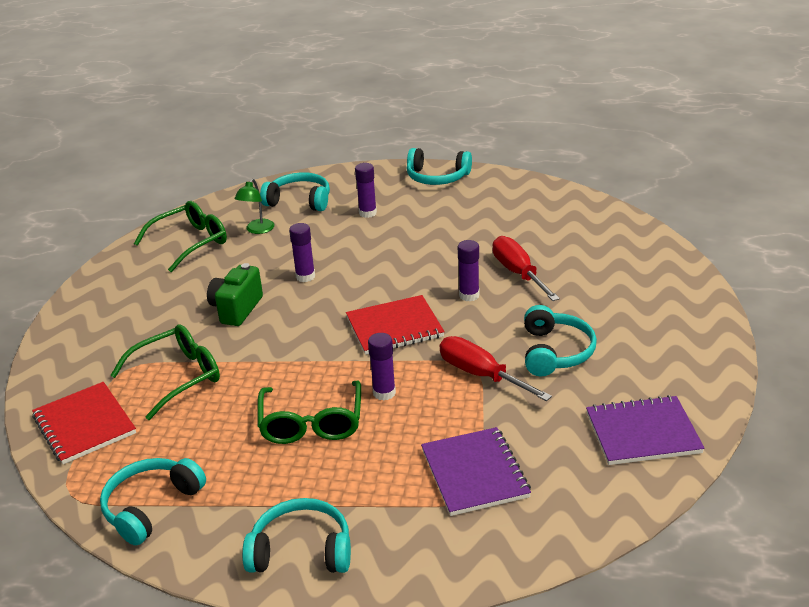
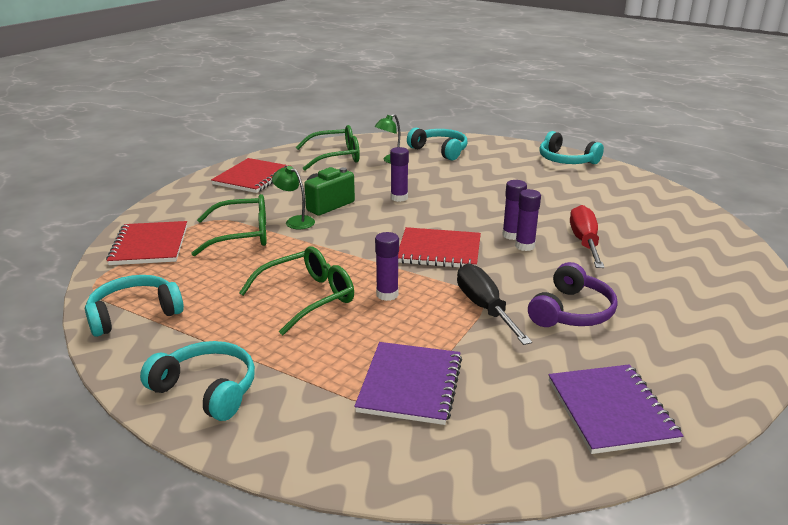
camera: 25 degrees right, 5 degrees down
(118, 300) = (252, 177): none -> red notebook
(220, 341) = (295, 221): none -> green lamp
(311, 423) = (308, 297): green glasses -> green glasses turned 150 degrees counterclockwise
(367, 213) = (487, 170): purple glue stick -> purple glue stick (511, 235)
(481, 375) = (484, 308): red screwdriver -> black screwdriver
(555, 352) = (572, 311): turquoise headphones -> purple headphones
(642, 433) = (611, 410): purple notebook -> purple notebook turned 60 degrees clockwise

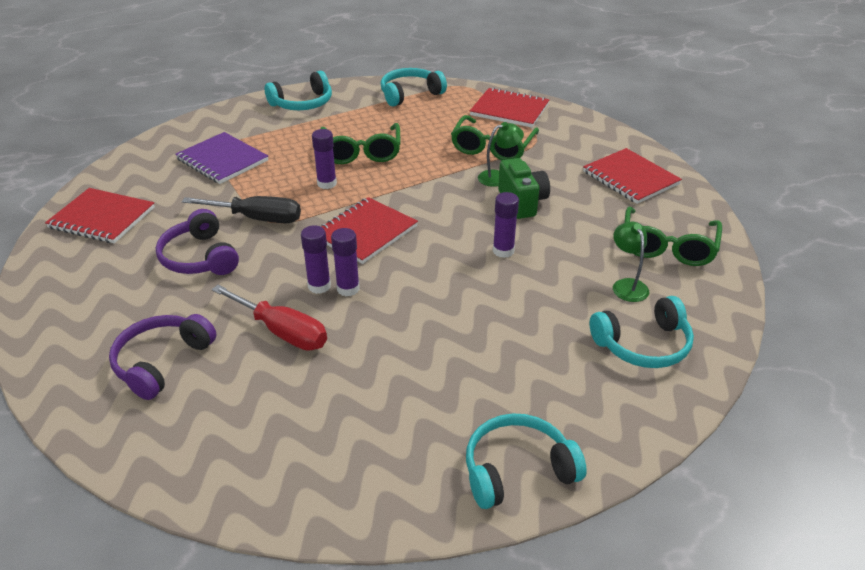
camera: 120 degrees right, 10 degrees up
(134, 314) = (410, 94): turquoise headphones -> turquoise headphones turned 120 degrees counterclockwise
(611, 410) = (102, 218): purple notebook -> red notebook
(678, 272) = (161, 362): none -> purple headphones

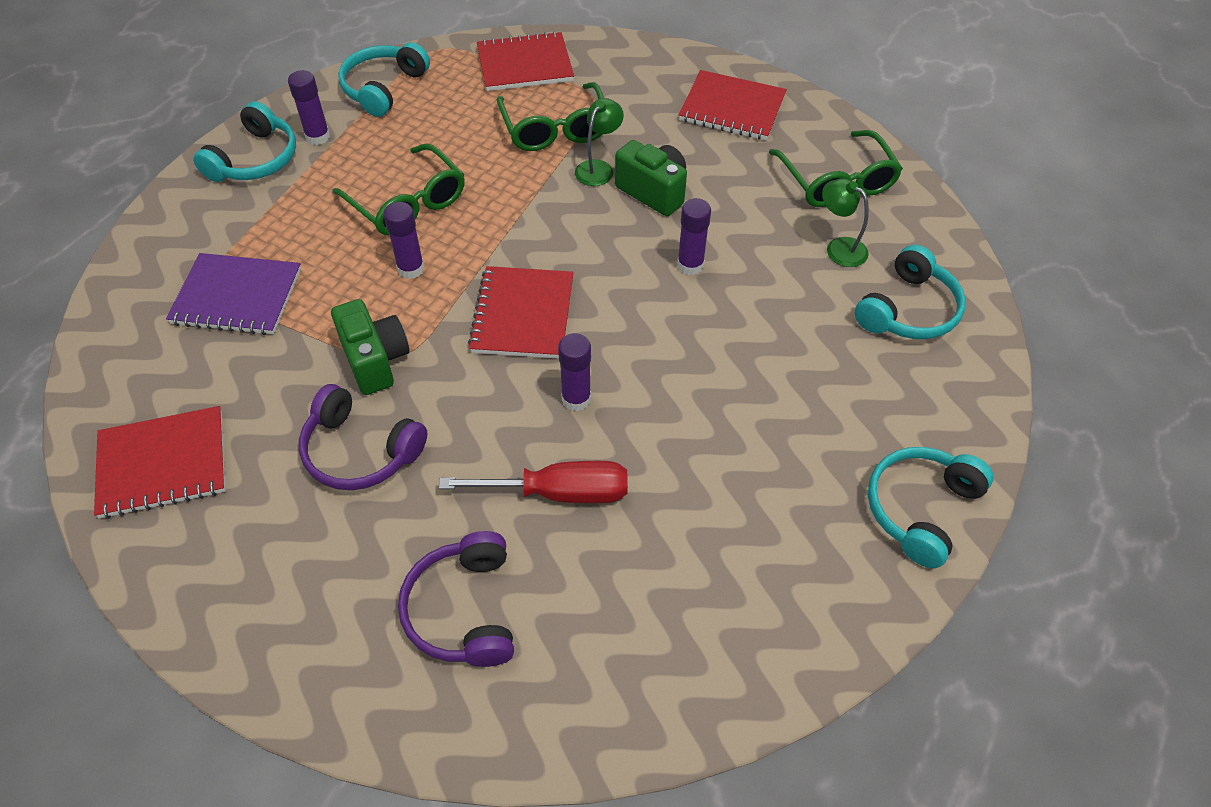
camera: 35 degrees left, 15 degrees up
(257, 218) = (375, 360): black screwdriver -> green camera
(319, 286) = (541, 413): purple glue stick -> purple glue stick (318, 137)

